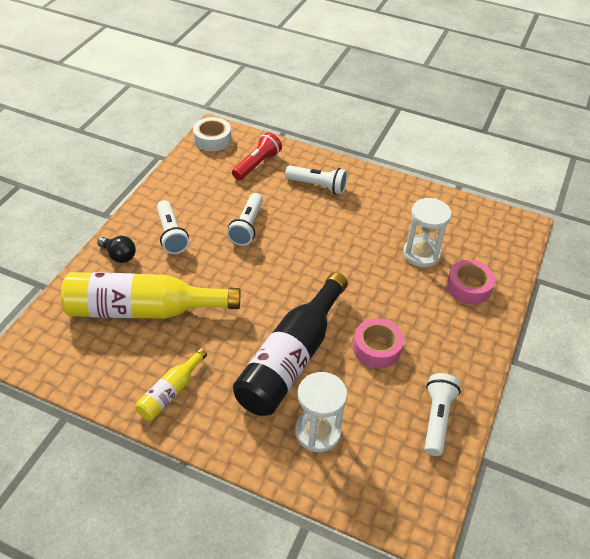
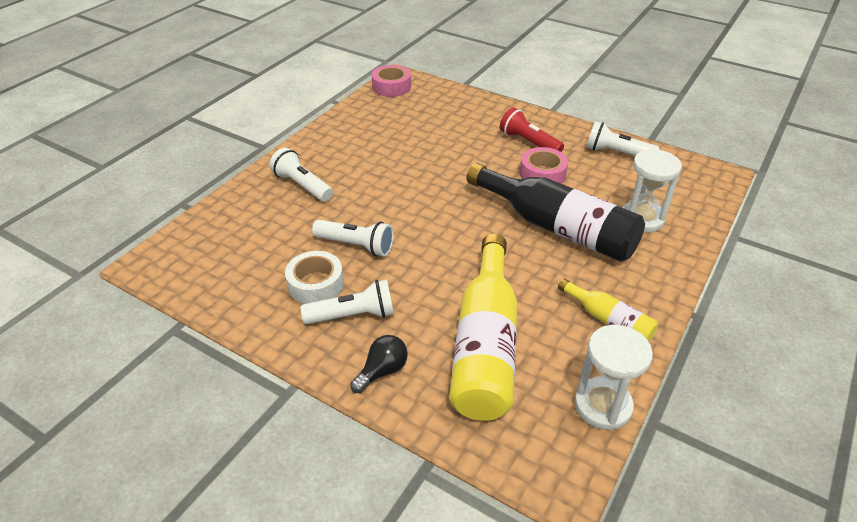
camera: 80 degrees left, 5 degrees down
(212, 139) = (167, 268): white tape -> white tape (315, 284)
(257, 164) = (241, 230): red flashlight -> red flashlight (528, 143)
(318, 186) = (302, 185): white flashlight -> white flashlight turned 75 degrees counterclockwise
(421, 254) = (425, 134): white hourglass -> white hourglass (602, 405)
(468, 287) = (471, 116): pink tape -> pink tape (391, 87)

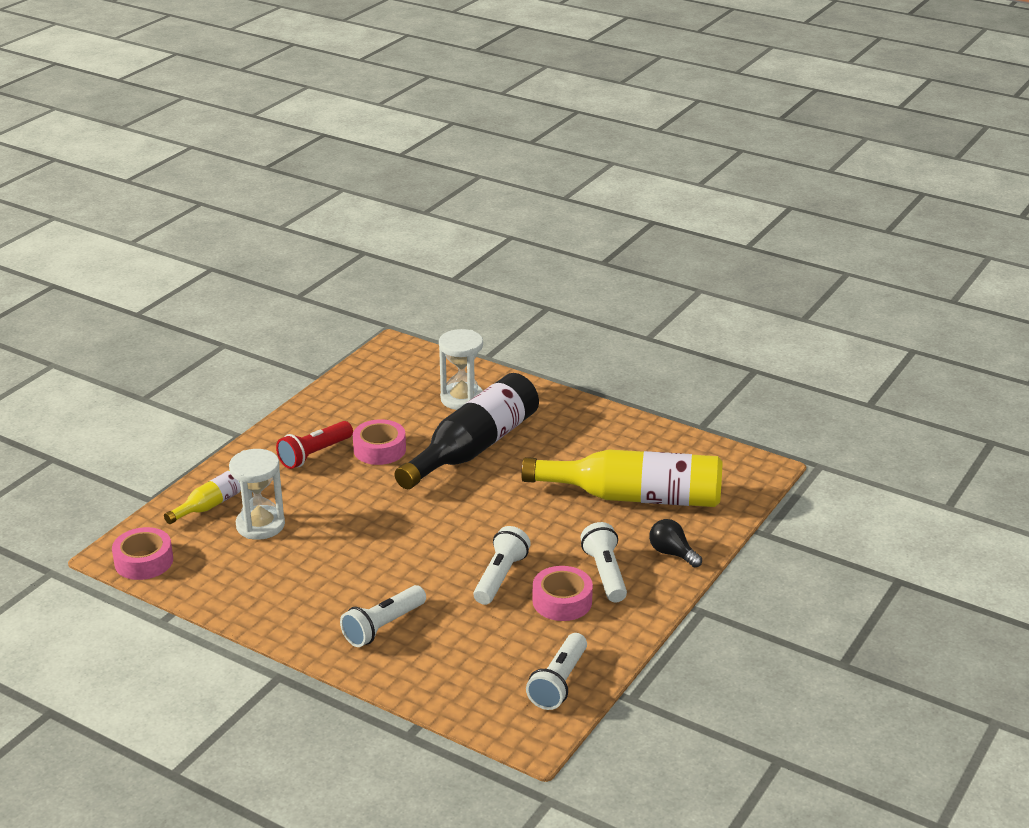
camera: 90 degrees left, 10 degrees down
(315, 284) = (562, 601): white tape -> pink tape
(602, 405) = (691, 445): white hourglass -> white hourglass (260, 525)
(609, 320) = (600, 432): yellow bottle -> yellow bottle (213, 503)
(616, 153) = (346, 399): white flashlight -> white flashlight (559, 683)

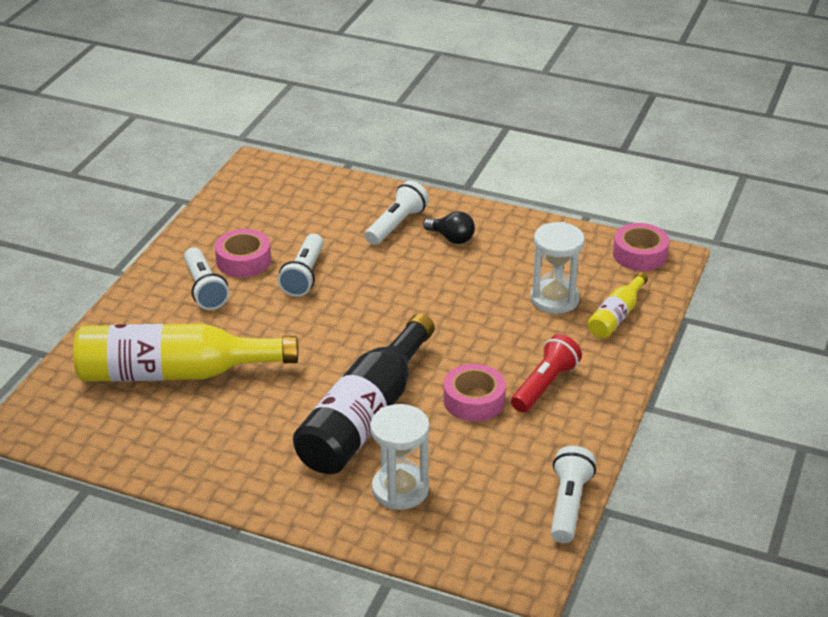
camera: 170 degrees right, 5 degrees up
(559, 683) = (240, 200): white flashlight -> white flashlight (568, 505)
(672, 553) = (138, 315): black light bulb -> black light bulb (451, 238)

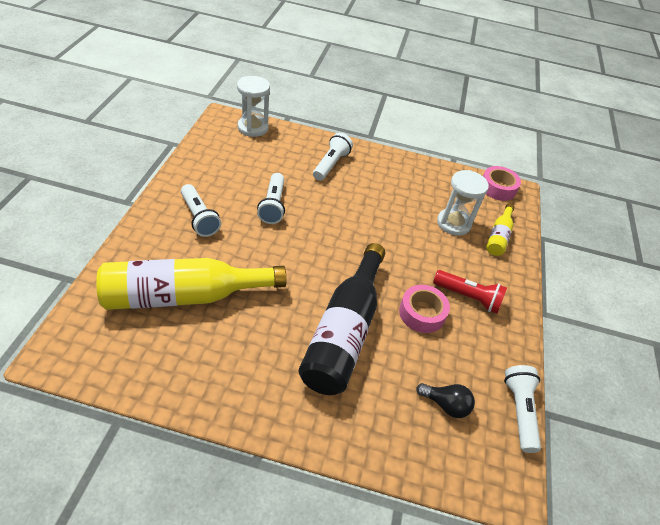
camera: 15 degrees left, 10 degrees up
(243, 261) = (226, 193): pink tape -> none
(400, 490) = (387, 405): white hourglass -> white hourglass (253, 128)
(451, 238) = (371, 175): black light bulb -> black light bulb (445, 405)
(544, 385) = (468, 297): red flashlight -> red flashlight turned 90 degrees clockwise

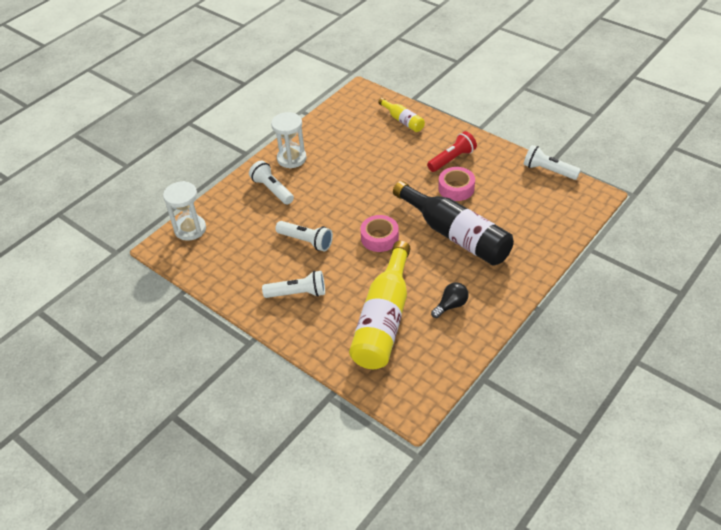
camera: 55 degrees left, 0 degrees up
(445, 405) = (532, 203): black light bulb -> black light bulb (451, 305)
(453, 223) = (378, 140): white hourglass -> white hourglass (291, 158)
(497, 188) = (352, 100): pink tape -> pink tape (379, 238)

